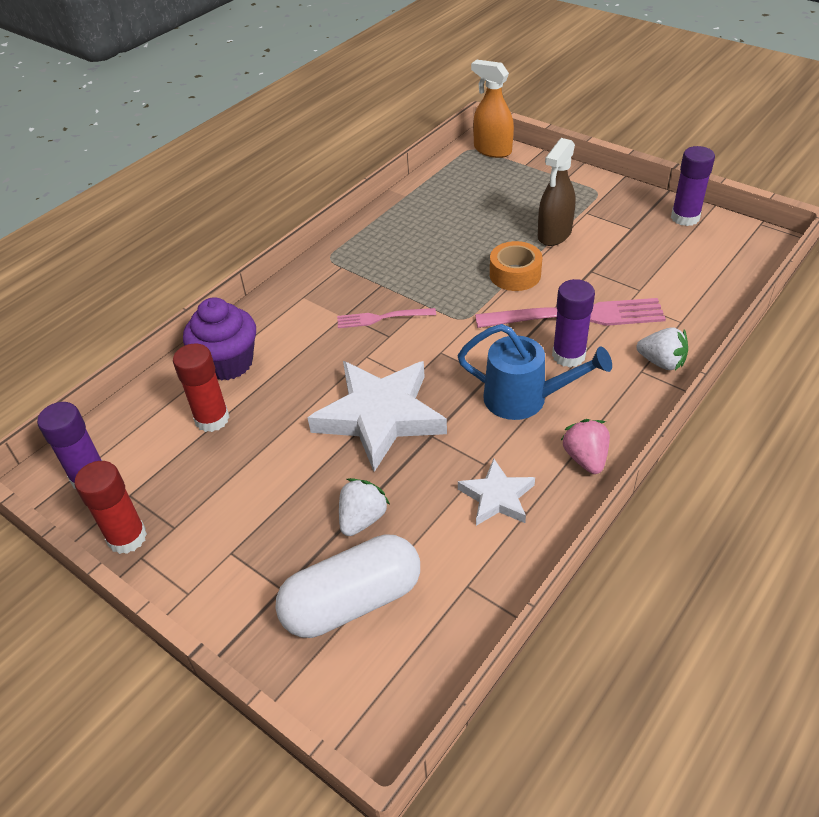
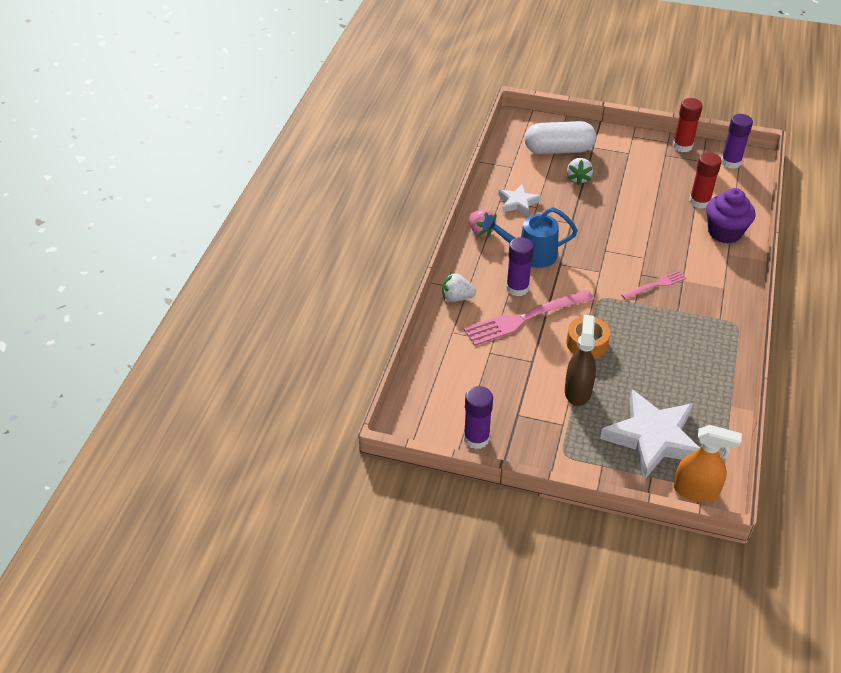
camera: 155 degrees right, 0 degrees up
(352, 601) = (558, 150): white capsule -> white capsule turned 45 degrees clockwise
(380, 417) = (607, 225): white star -> white star (652, 438)

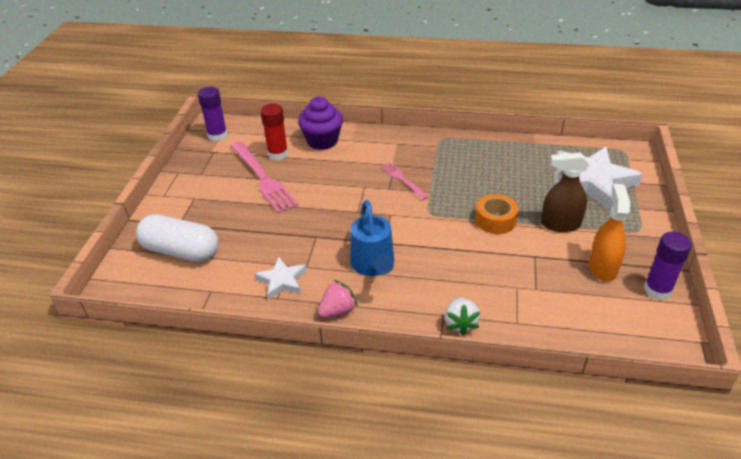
camera: 95 degrees left, 5 degrees down
(517, 288) = (431, 273): purple glue stick -> none
(524, 319) = (476, 265): pink fork -> pink fork (263, 178)
(558, 150) = (181, 251): white capsule -> white capsule turned 60 degrees counterclockwise
(578, 178) = (237, 233): white strawberry -> none
(682, 146) = (187, 163): red glue stick -> none
(696, 491) = (633, 160): orange spray bottle -> orange spray bottle (602, 267)

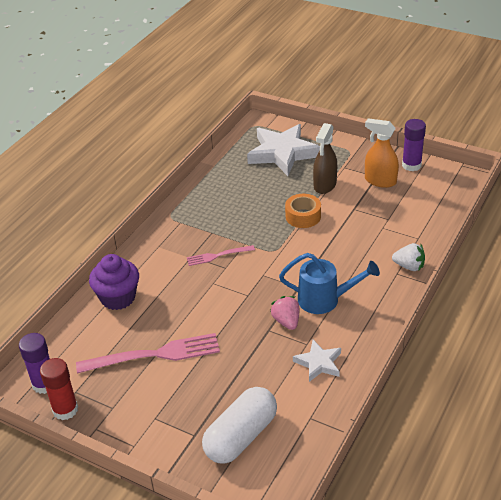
camera: 70 degrees left, 0 degrees up
(278, 154) = (118, 336): red glue stick -> red glue stick (65, 410)
(338, 311) = (370, 333): pink strawberry -> pink strawberry (286, 321)

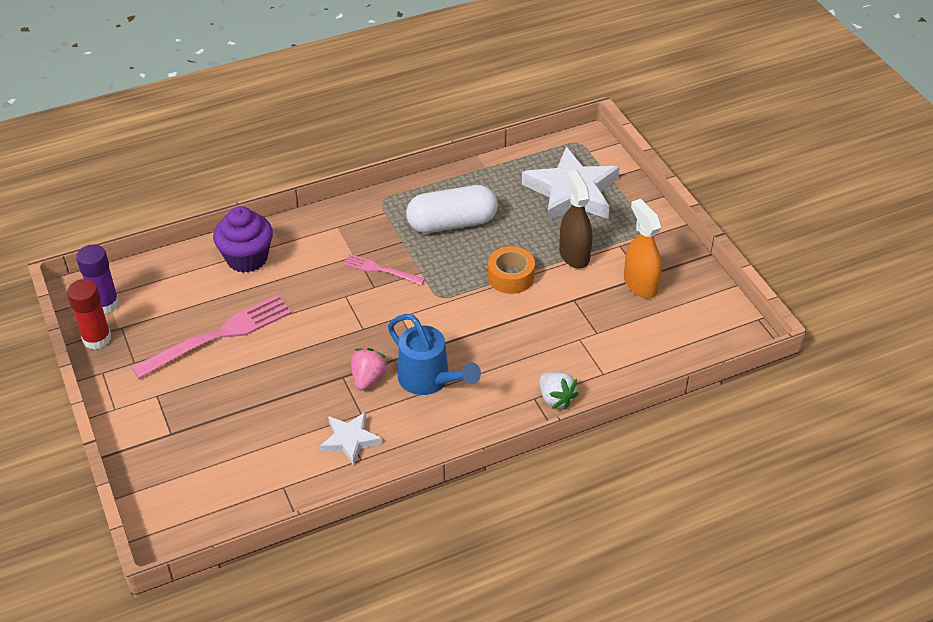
camera: 35 degrees right, 5 degrees up
(155, 354) = (219, 335): pink fork -> pink fork turned 60 degrees counterclockwise
(241, 436) = (206, 462): white capsule -> white capsule (452, 223)
(325, 185) = (574, 254): brown spray bottle -> brown spray bottle turned 105 degrees clockwise
(411, 165) = (698, 285): purple glue stick -> none

